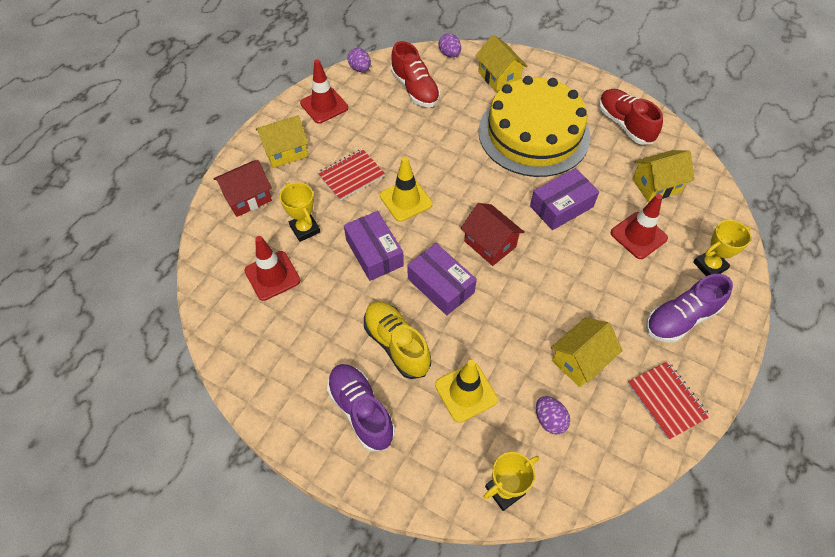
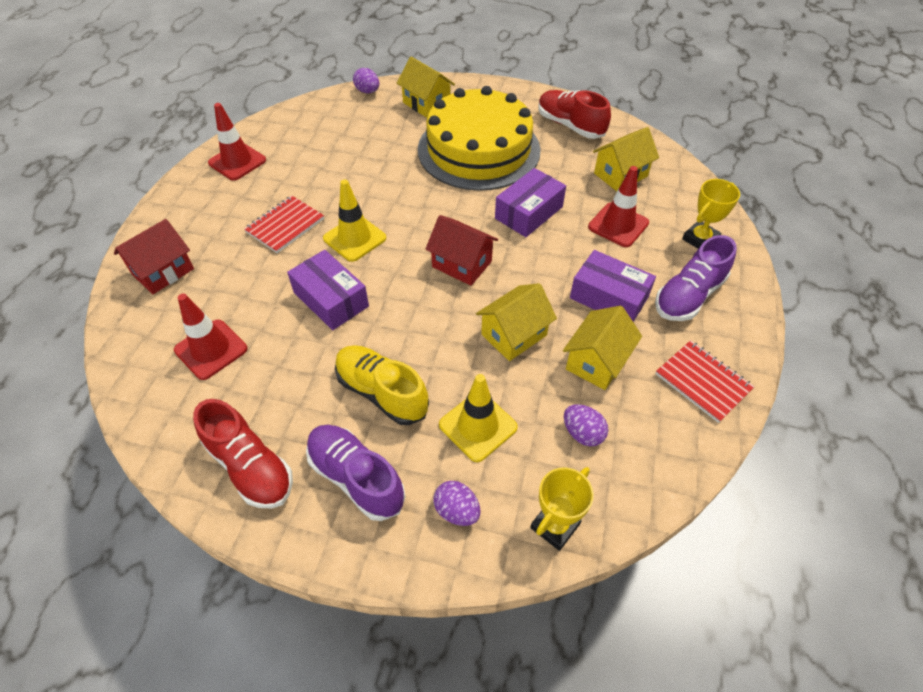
camera: 15 degrees left, 5 degrees down
(285, 151) = (201, 215): yellow house -> yellow house (514, 335)
(305, 229) = (241, 291): yellow trophy -> none
(360, 69) = (271, 120): purple egg -> purple egg (457, 511)
(415, 89) = (338, 129): red shoe -> red shoe (251, 467)
(441, 285) = (417, 318): purple box -> purple box (609, 297)

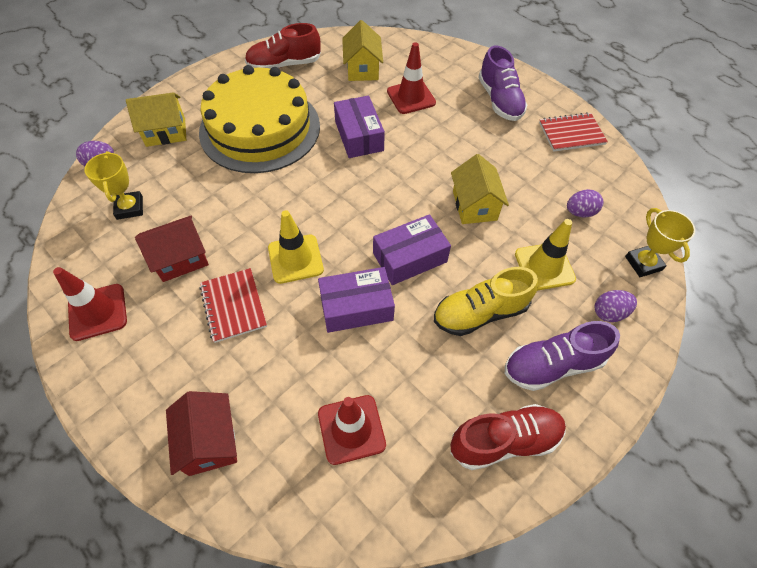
camera: 60 degrees left, 5 degrees up
(462, 264) = (382, 201): red house -> red house (181, 259)
(597, 361) = (526, 174): yellow house -> none
(609, 297) = (474, 138): purple box -> purple box (410, 257)
(700, 239) = (455, 68): yellow trophy -> yellow trophy (130, 208)

